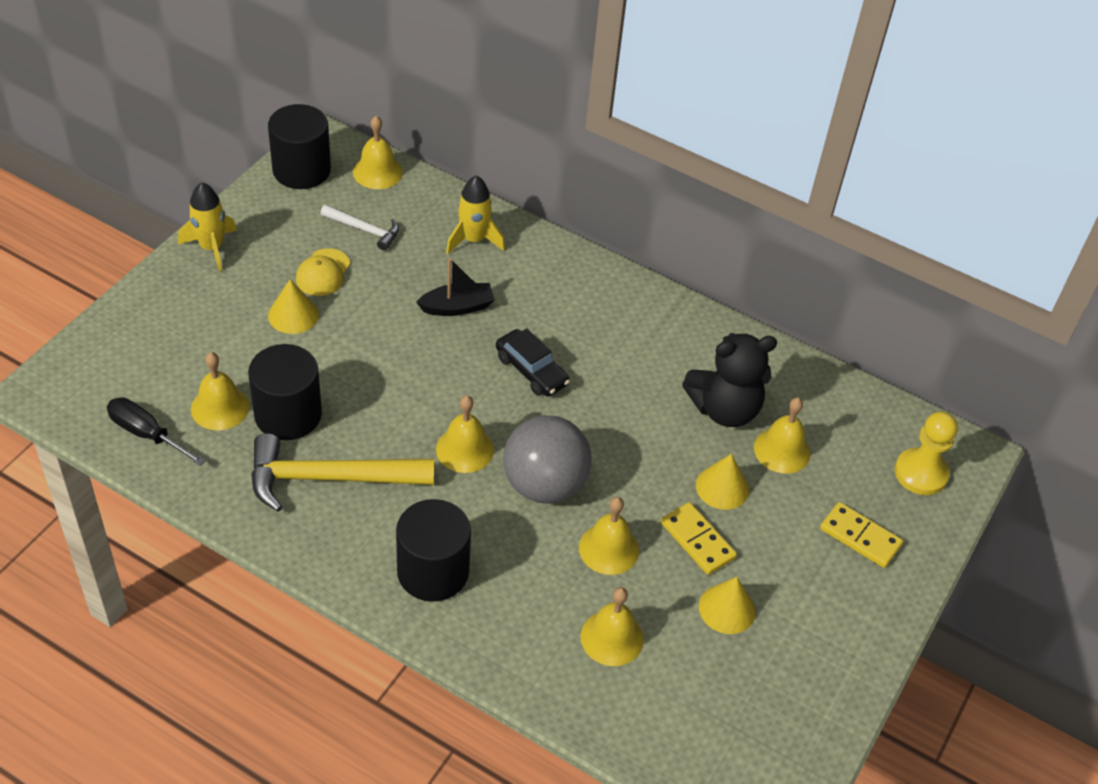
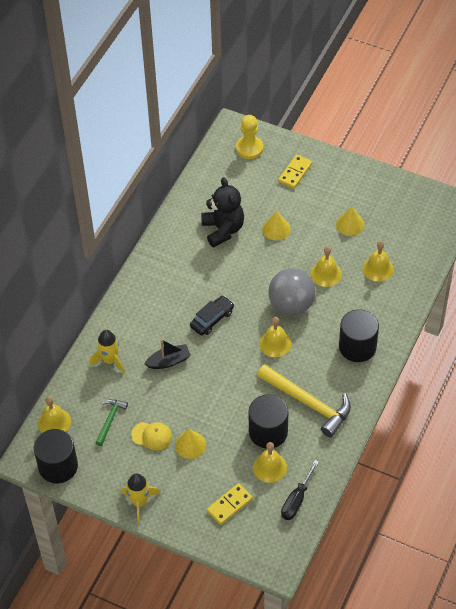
camera: 90 degrees left, 5 degrees up
(329, 478) = (308, 403): yellow hammer -> yellow hammer turned 45 degrees counterclockwise
(364, 230) = (110, 420): white hammer -> green hammer
(457, 307) = (169, 361): black boat -> black boat turned 90 degrees clockwise
(698, 540) = (312, 237): yellow domino -> yellow domino (229, 505)
(782, 450) = (246, 204): yellow bell -> none

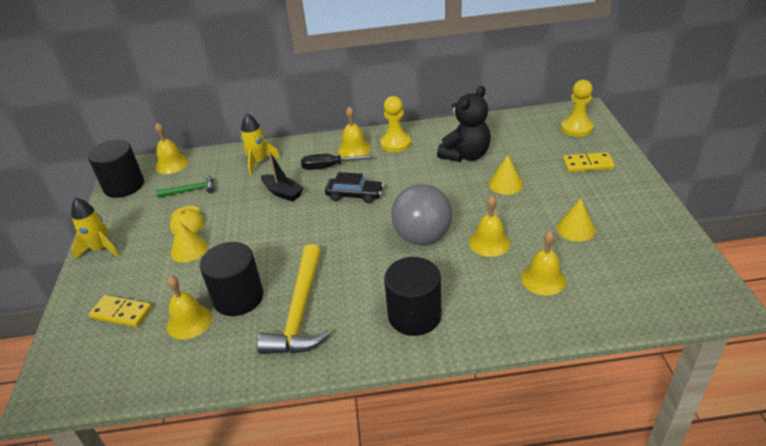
camera: 60 degrees right, 15 degrees down
(167, 261) = (395, 143): none -> yellow pawn
(275, 343) = (361, 248): yellow bell -> yellow bell (354, 149)
(297, 500) = (151, 367): black screwdriver -> black screwdriver (328, 167)

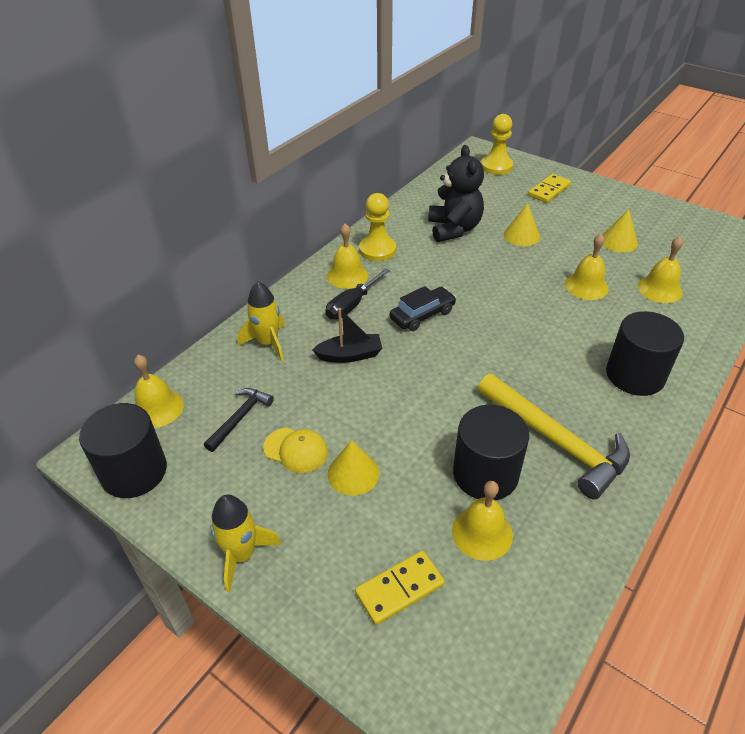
camera: 50 degrees left, 5 degrees up
(191, 190) = (240, 418): green hammer -> black hammer
(422, 237) = (536, 313): grey ball -> none

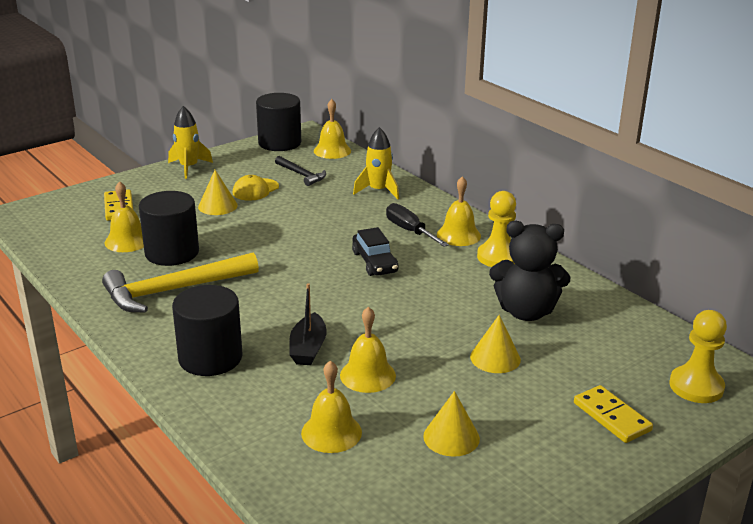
camera: 105 degrees right, 15 degrees down
(350, 355) = (341, 221): black boat -> black boat (308, 348)

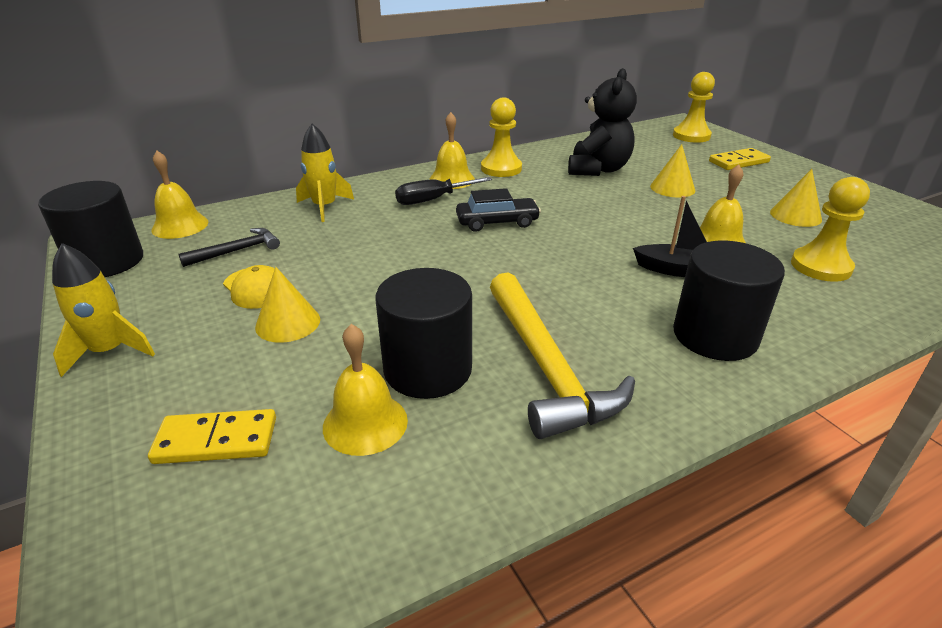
camera: 80 degrees left, 5 degrees up
(331, 432) = (820, 266): yellow bell -> yellow pawn

